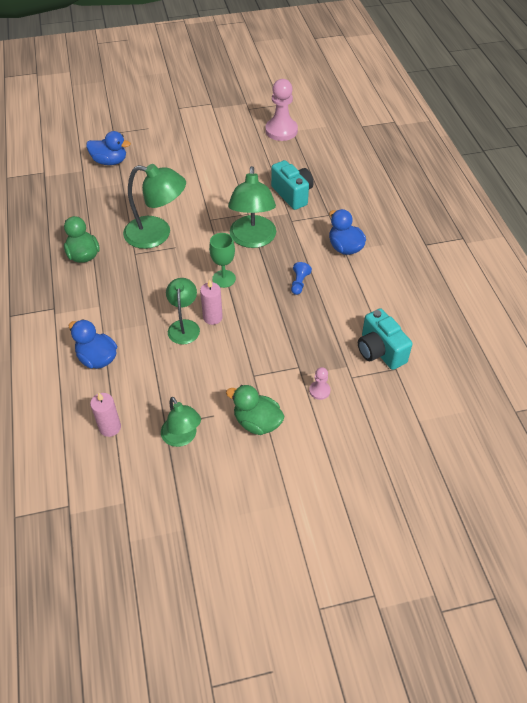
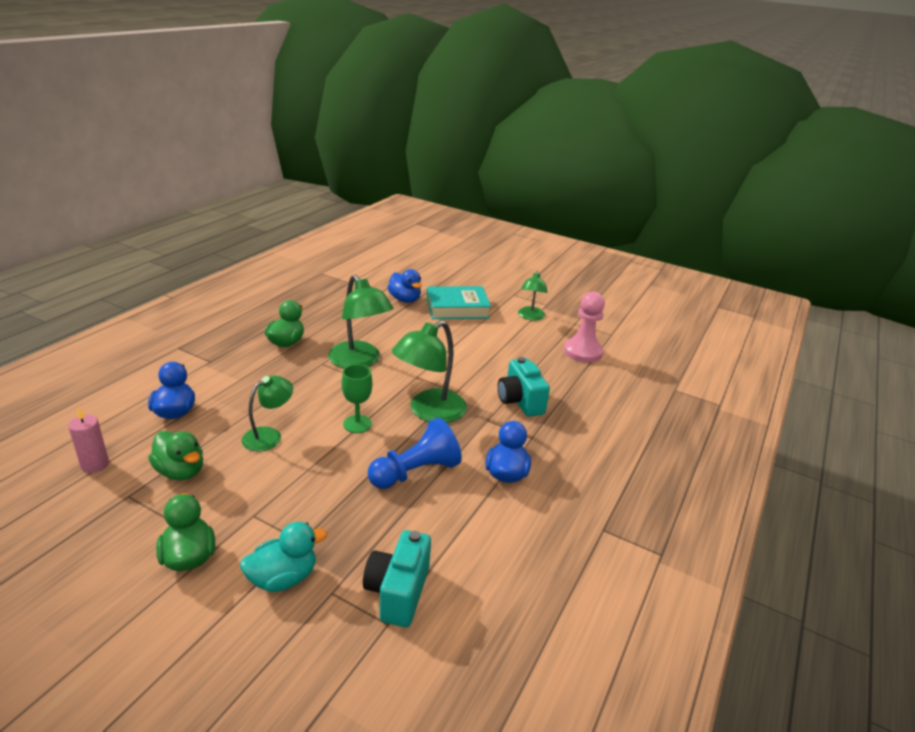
camera: 40 degrees right, 20 degrees down
(157, 145) = (457, 308): none -> turquoise book
(170, 387) = (181, 471): none -> green duck
(182, 437) = (120, 516): green lamp -> green lamp (530, 317)
(212, 317) = (300, 445): pink candle -> none
(292, 194) = (520, 401): turquoise camera -> turquoise camera turned 150 degrees clockwise
(299, 283) = (415, 472): blue pawn -> blue pawn, size x2.13
(319, 391) = (283, 578): pink pawn -> turquoise duck

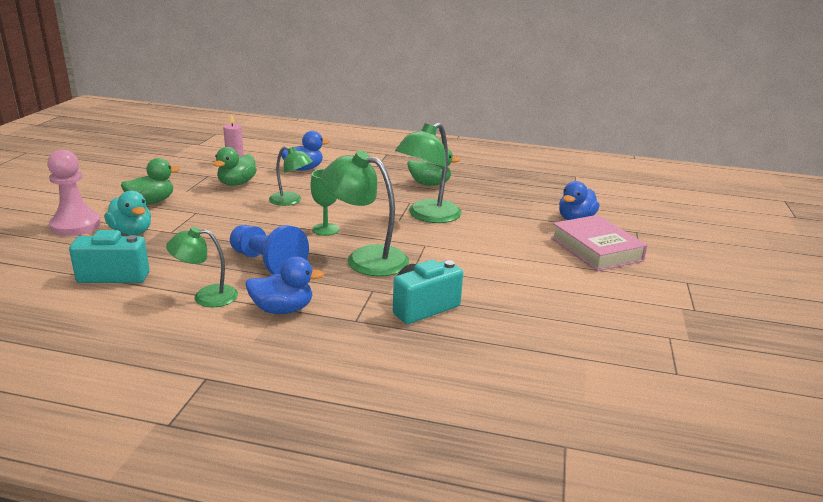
camera: 75 degrees right, 5 degrees down
(457, 308) = (596, 249): turquoise book -> pink book
(530, 317) = (639, 299): green lamp -> green lamp (206, 296)
(582, 352) = (589, 347): pink pawn -> pink pawn (76, 225)

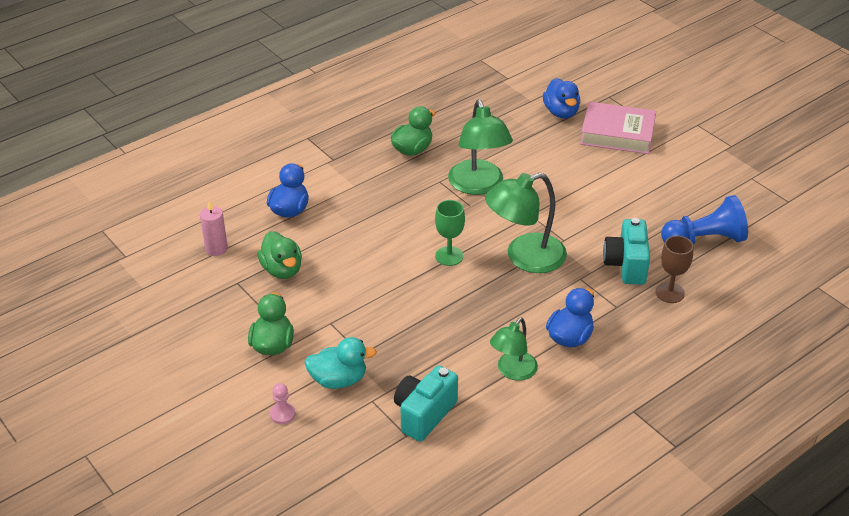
camera: 50 degrees left, 15 degrees up
(76, 225) = (282, 414): pink pawn -> pink pawn, size x0.47
(267, 263) = (483, 316): blue pawn -> blue pawn (704, 239)
(291, 201) = (364, 251): green lamp -> none
(414, 343) = (670, 293): none -> brown goblet

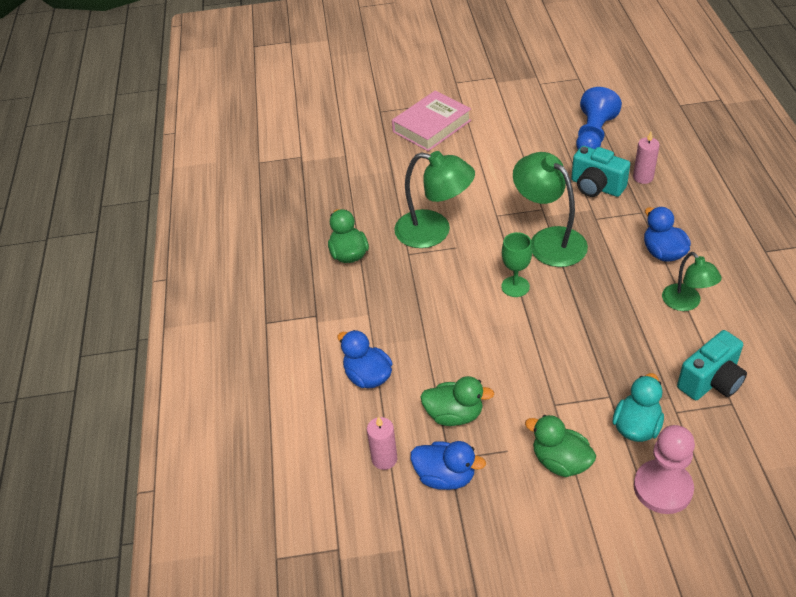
camera: 55 degrees left, 5 degrees up
(282, 414) = (662, 488): pink pawn -> pink pawn, size x2.13
(424, 414) = (711, 381): turquoise camera -> turquoise camera turned 105 degrees counterclockwise
(524, 257) = (549, 240): green lamp -> green lamp turned 135 degrees clockwise
(561, 112) = (377, 145): blue duck -> blue duck (445, 476)
(670, 293) = (643, 177): brown goblet -> pink candle

